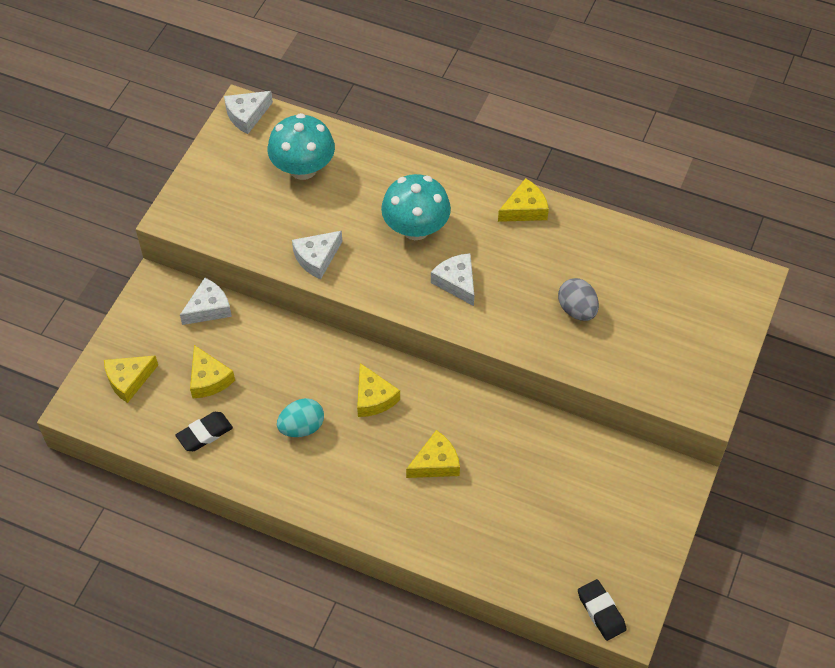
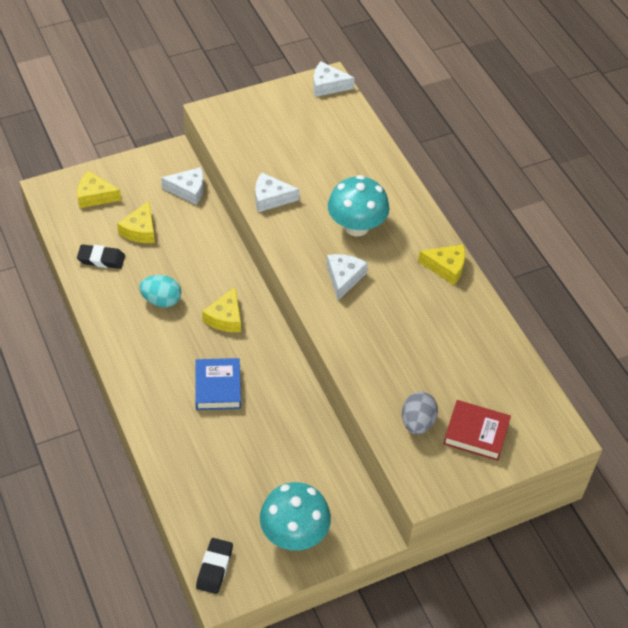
camera: 40 degrees right, 5 degrees down
(303, 168) = (326, 140): turquoise mushroom -> turquoise mushroom (294, 534)
(435, 463) = (218, 387): yellow cheese -> blue book
(577, 310) = (406, 356): grey egg -> grey egg (417, 422)
(694, 330) = (476, 433): none -> red book

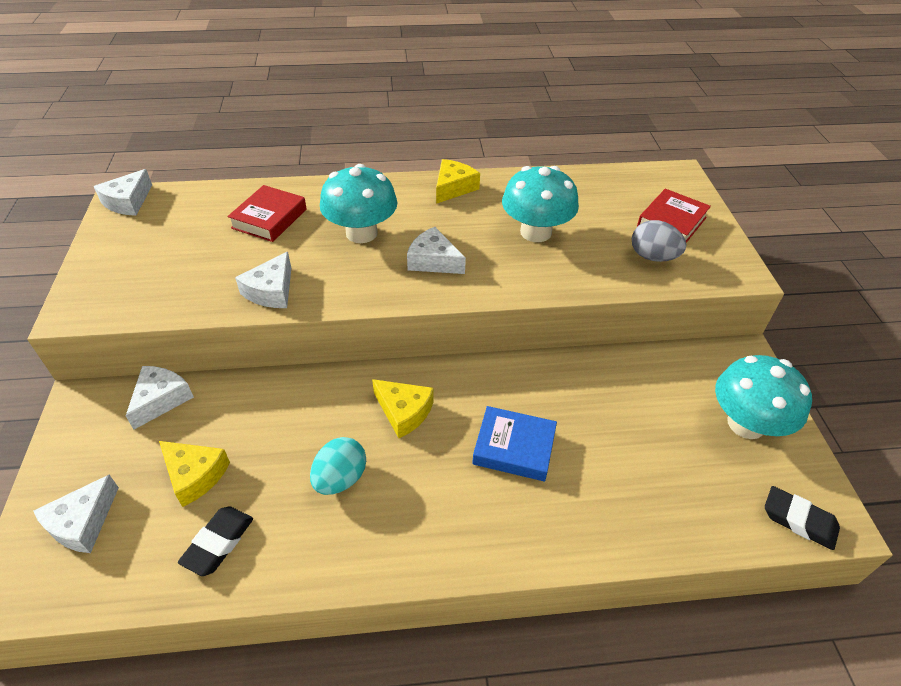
camera: 70 degrees left, 5 degrees down
(95, 196) = (82, 523): yellow cheese -> white cheese
(347, 168) = (269, 218): none -> red book
(412, 336) = (535, 232): none -> turquoise mushroom

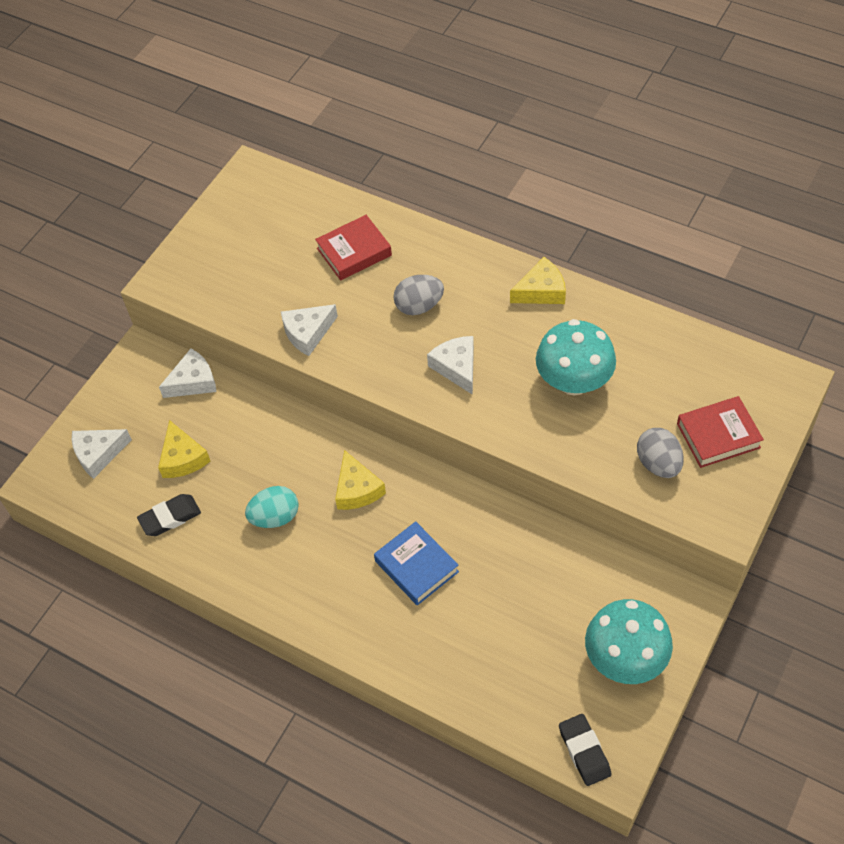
camera: 40 degrees right, 10 degrees up
(128, 202) = (254, 178): white cheese -> none
(361, 233) = (419, 306): turquoise mushroom -> grey egg

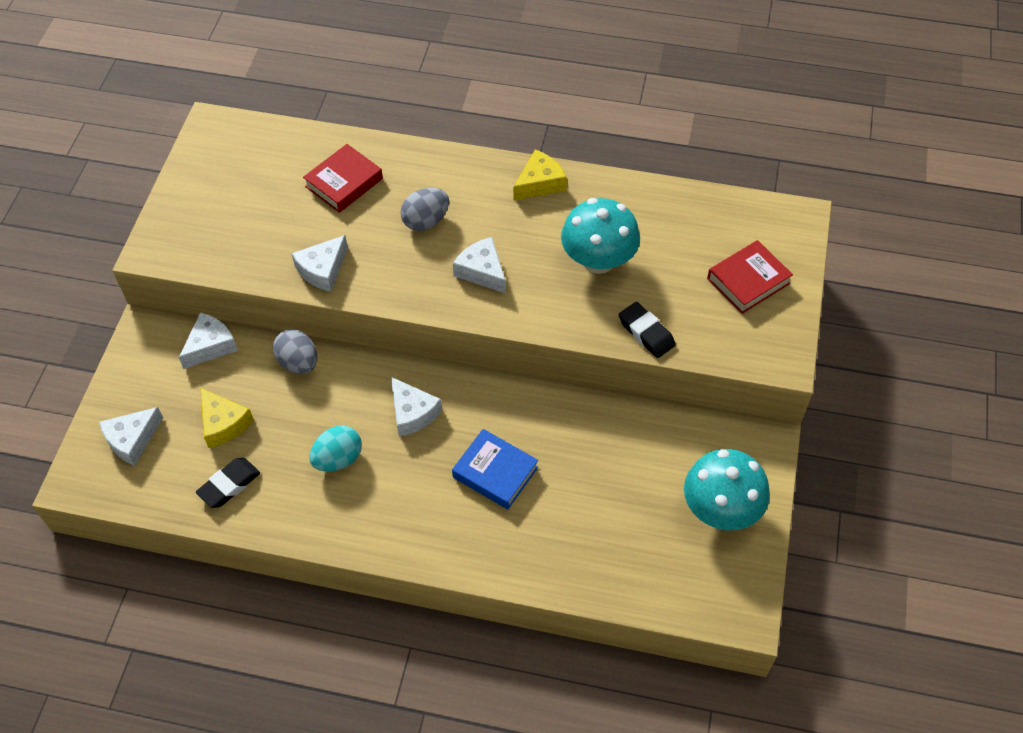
camera: 20 degrees left, 0 degrees up
(357, 489) = (412, 413): yellow cheese -> white cheese
(584, 751) = (712, 605): black eraser -> black eraser (646, 333)
(658, 464) = (702, 319): grey egg -> grey egg (298, 363)

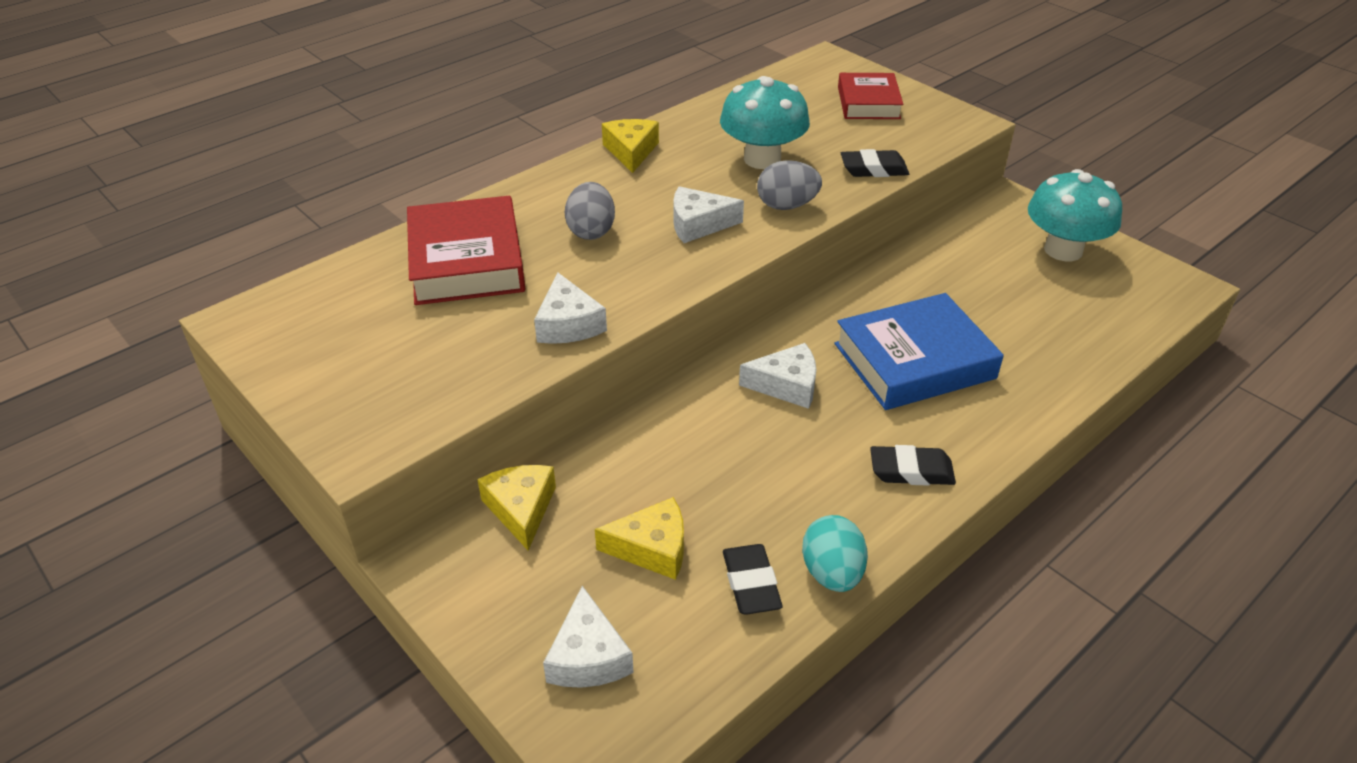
camera: 55 degrees left, 15 degrees down
(210, 346) = (521, 509): white cheese -> yellow cheese
(298, 363) = (629, 442): grey egg -> grey egg (786, 206)
(338, 459) = (797, 468): turquoise egg -> turquoise egg (832, 573)
(344, 183) = (467, 261): red book -> red book, size x1.55
(381, 521) = (911, 471): none -> black eraser
(495, 472) = (914, 361): blue book -> blue book, size x1.55

